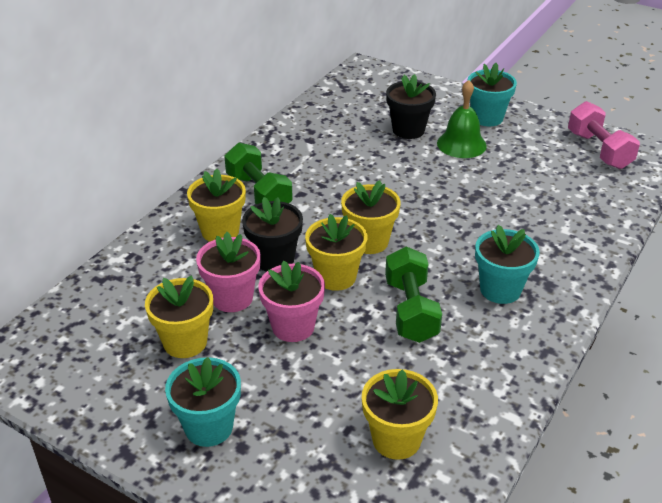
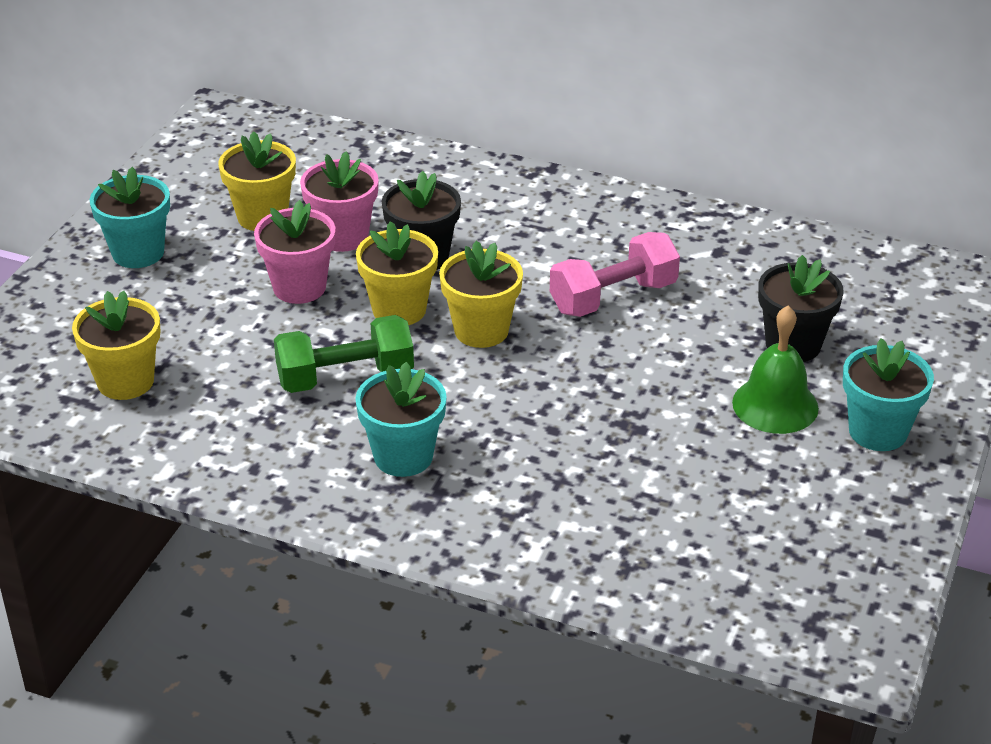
camera: 80 degrees right, 0 degrees up
(220, 231) = (470, 208): yellow flower pot -> none
(258, 193) = (563, 225): green dumbbell -> none
(598, 150) = (829, 574): pink dumbbell -> pink dumbbell (613, 297)

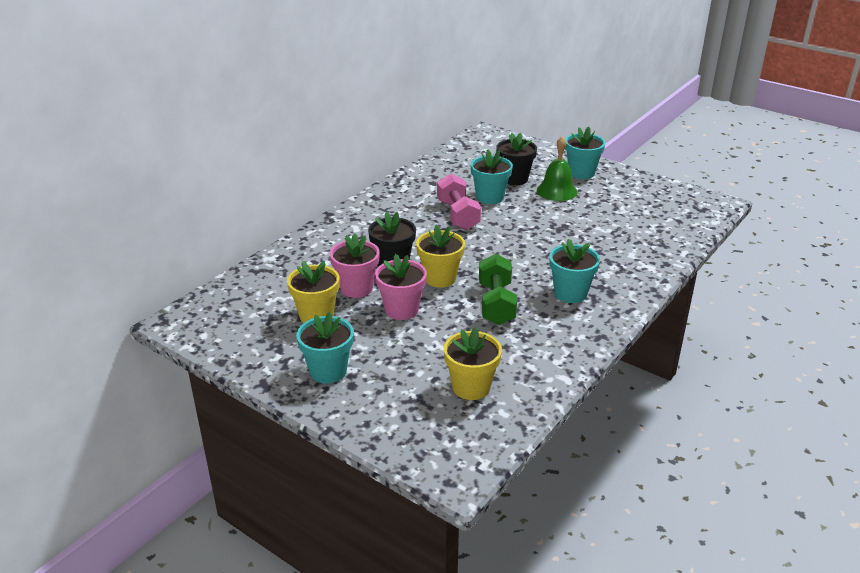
camera: 75 degrees left, 5 degrees down
(481, 330) = (470, 255): yellow flower pot -> none
(700, 324) = (490, 197): none -> turquoise flower pot

